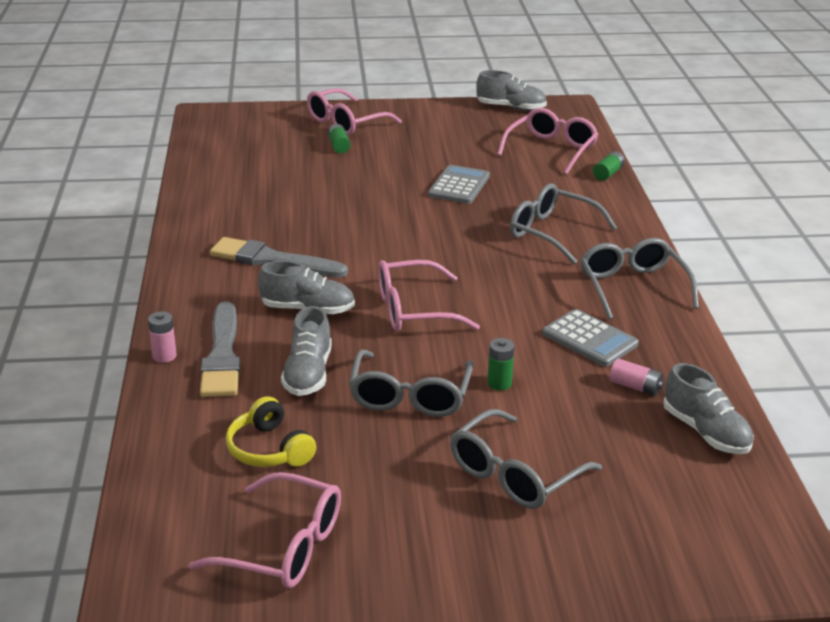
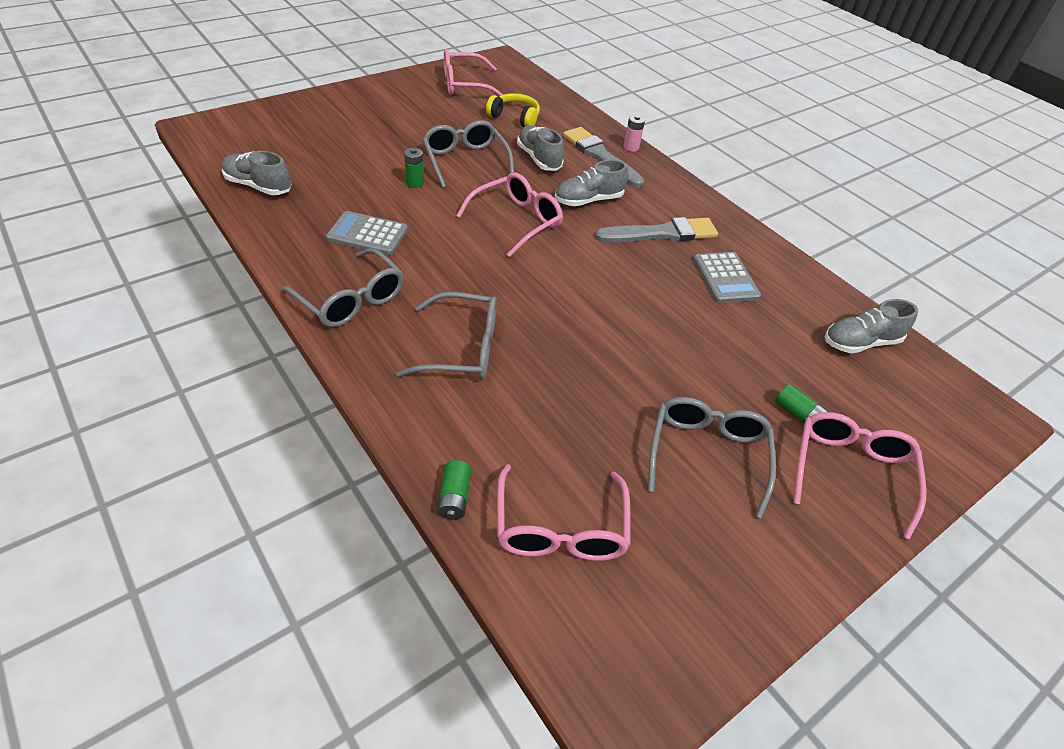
camera: 145 degrees right, 15 degrees up
(459, 186) = (608, 391): grey calculator -> grey calculator (725, 278)
(511, 108) = (703, 645): grey shoe -> grey shoe (860, 342)
(515, 474) = (372, 136): grey glasses -> grey glasses (707, 455)
(635, 386) = (317, 205): pink battery -> none

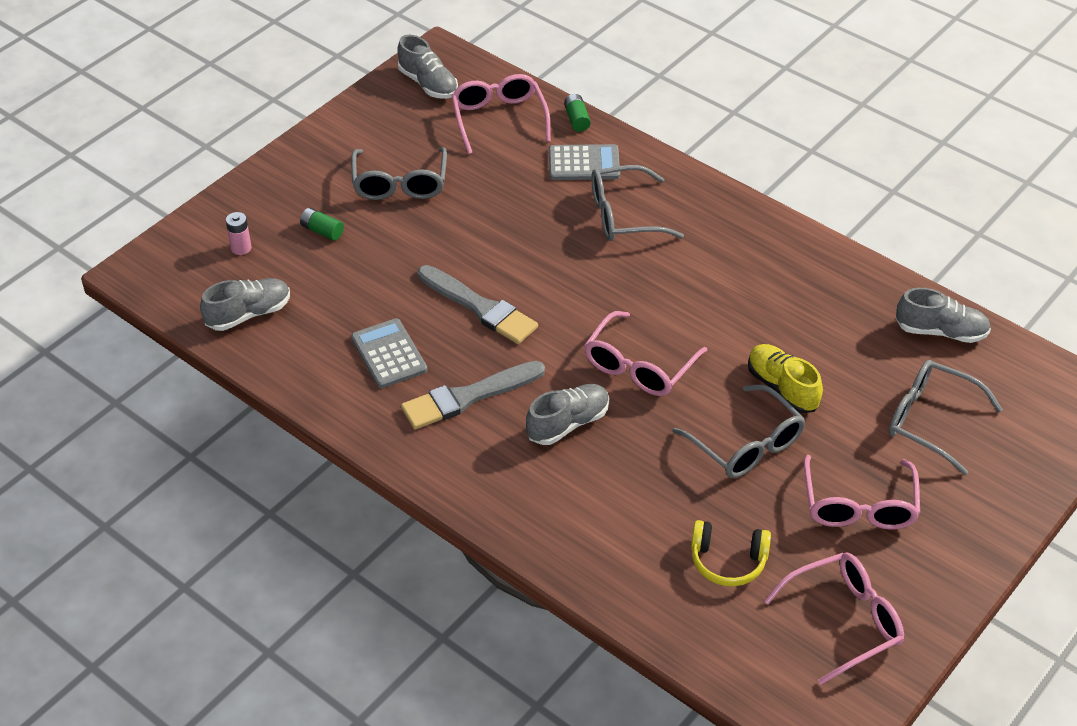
camera: 170 degrees right, 0 degrees up
(350, 299) = (746, 233): grey glasses -> grey glasses (931, 421)
(367, 234) = (782, 304): grey calculator -> grey calculator (584, 163)
(415, 183) = (782, 388): green battery -> yellow shoe
(539, 159) = (656, 480): grey shoe -> grey shoe (428, 84)
(600, 156) = (576, 513): grey brush -> grey brush (479, 307)
(631, 147) = (538, 548): pink battery -> pink battery (241, 248)
(850, 472) = (284, 197): pink glasses -> pink glasses (859, 505)

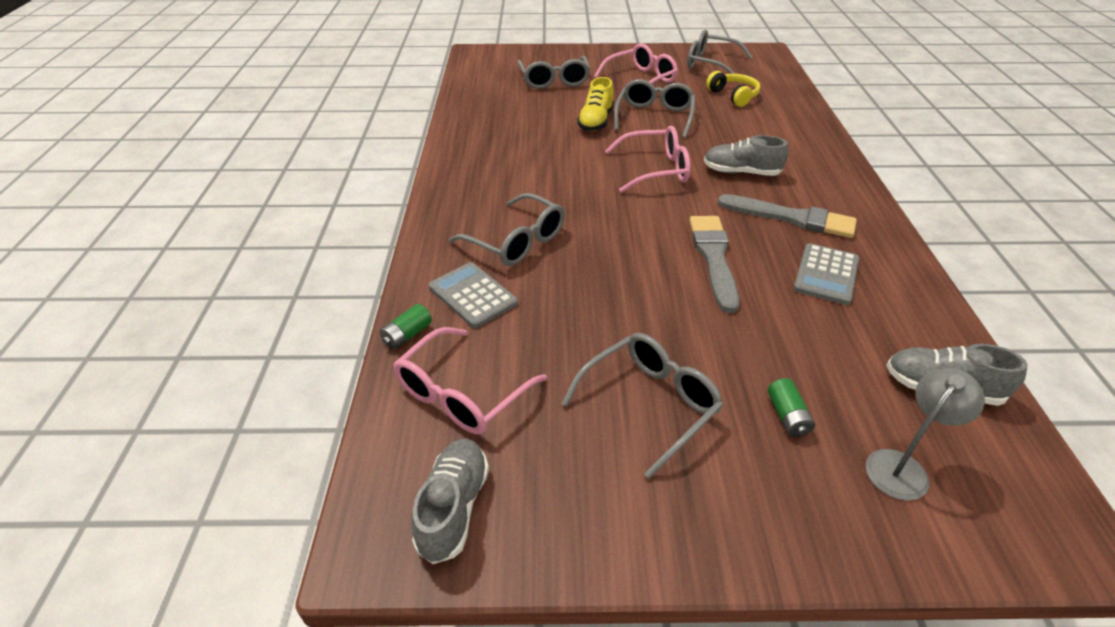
camera: 130 degrees left, 5 degrees down
(241, 248) = (903, 466): pink battery -> grey lamp
(843, 621) = (711, 64): pink glasses -> grey glasses
(940, 331) = (479, 96): grey shoe -> none

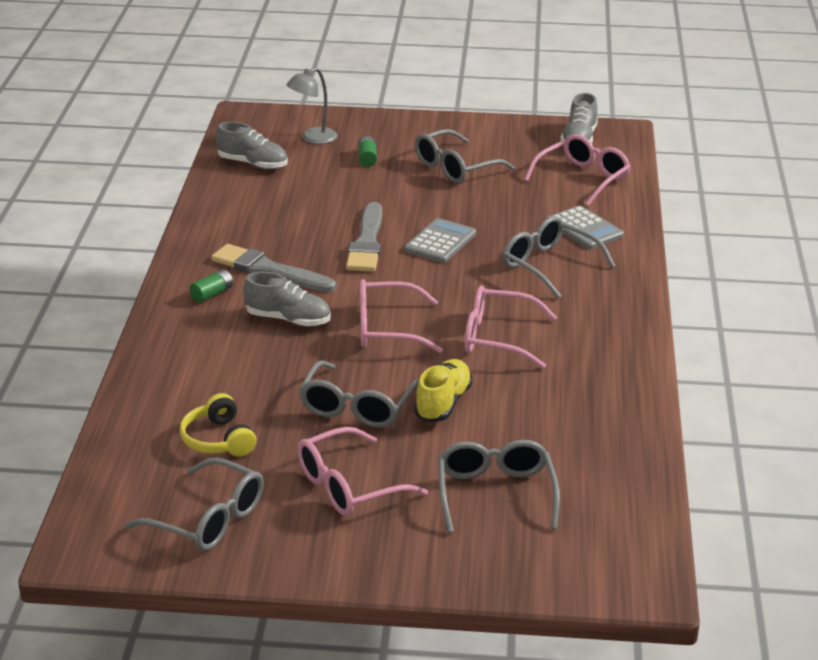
camera: 175 degrees left, 10 degrees down
(407, 335) = (631, 208): green battery -> green battery (212, 294)
(561, 167) = (498, 338): none -> pink glasses
(826, 274) = (276, 226): grey calculator -> grey calculator (440, 242)

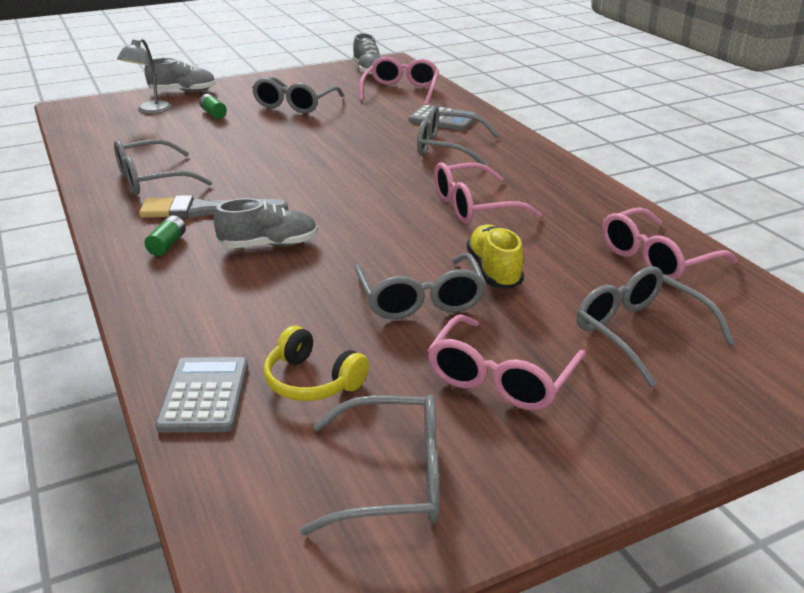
camera: 30 degrees left, 0 degrees up
(252, 223) = (152, 179): none -> grey glasses
(253, 164) = (110, 138): grey shoe -> grey shoe (183, 92)
(367, 242) = (277, 168): grey brush -> none
(387, 329) = (371, 226): pink glasses -> pink glasses (657, 258)
(440, 242) = (341, 153): grey calculator -> grey calculator (204, 395)

